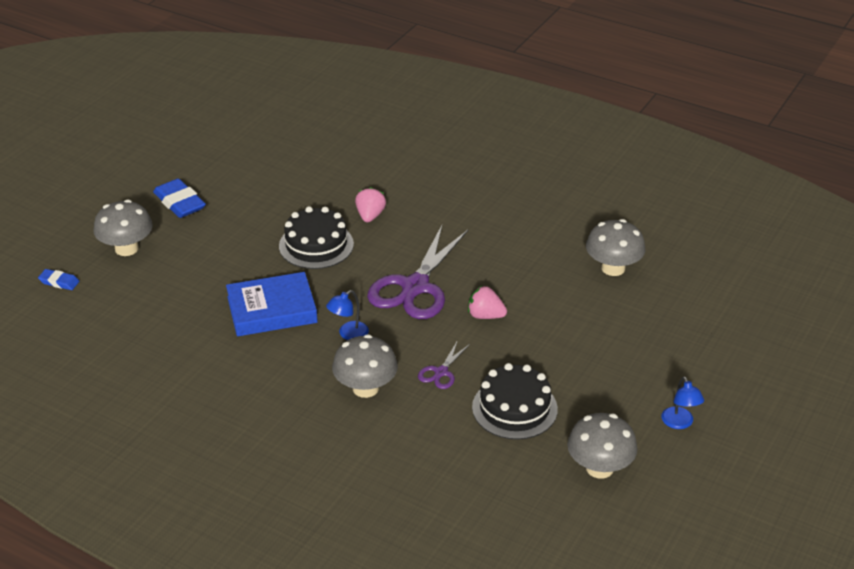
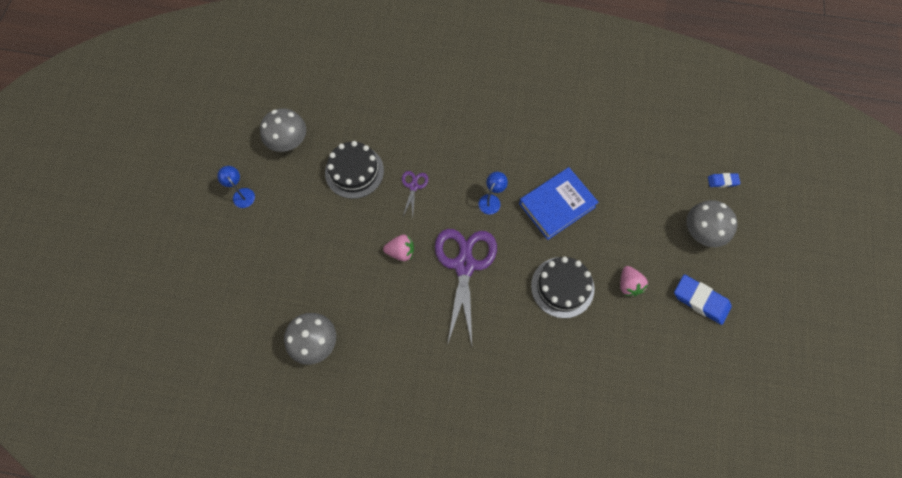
camera: 160 degrees right, 30 degrees up
(365, 388) = (458, 156): grey mushroom -> none
(370, 216) = (537, 340): pink strawberry -> pink strawberry (629, 285)

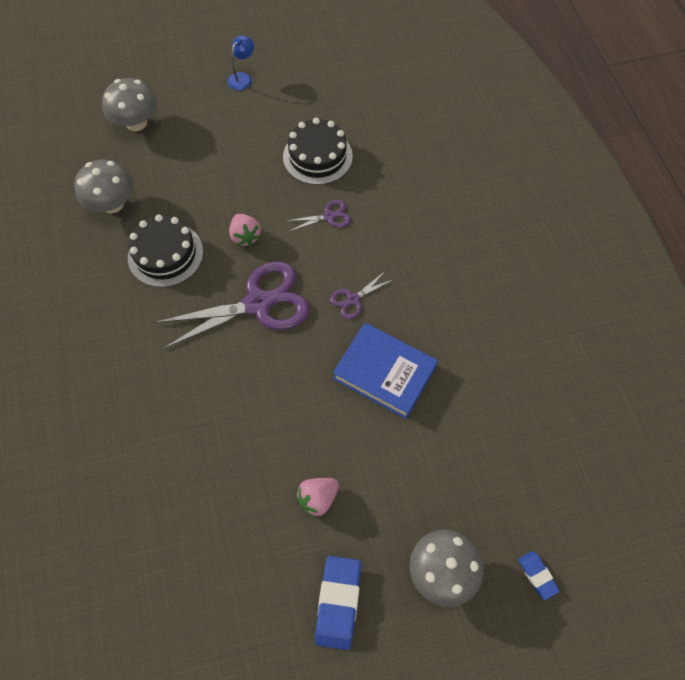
camera: 65 degrees right, 5 degrees down
(288, 141) = (320, 88): grey mushroom -> grey mushroom (136, 123)
(491, 200) = (353, 299): blue lamp -> purple scissors
(562, 287) = (279, 419): black cake -> black cake (165, 254)

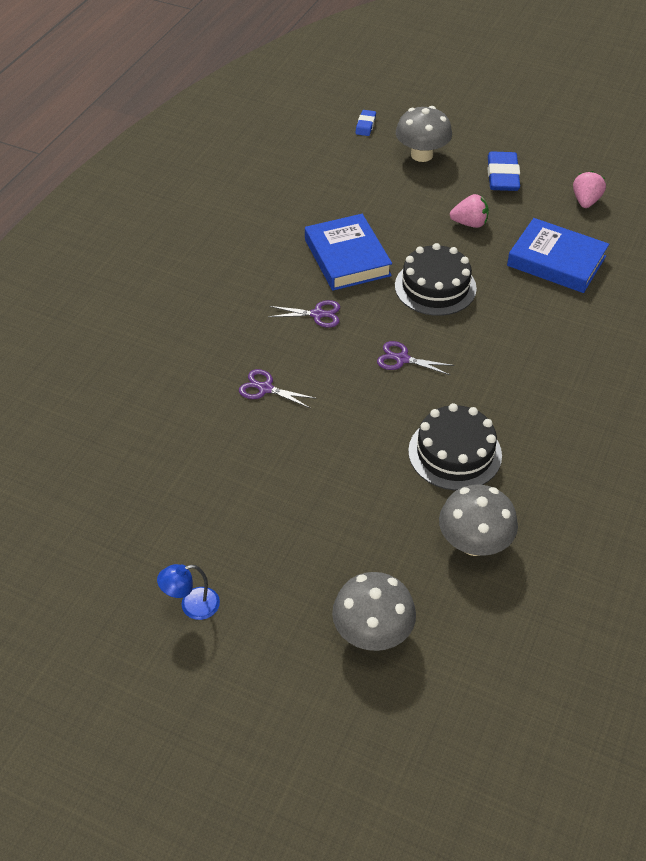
camera: 140 degrees left, 15 degrees down
(206, 507) = (556, 261): none -> blue book
(245, 236) = (362, 420): pink strawberry -> pink strawberry (585, 201)
(258, 304) = (402, 359): purple scissors -> purple scissors, size x0.45
(317, 156) = (213, 451): black cake -> black cake (435, 287)
(338, 602) = (502, 176): blue eraser -> blue eraser turned 45 degrees counterclockwise

